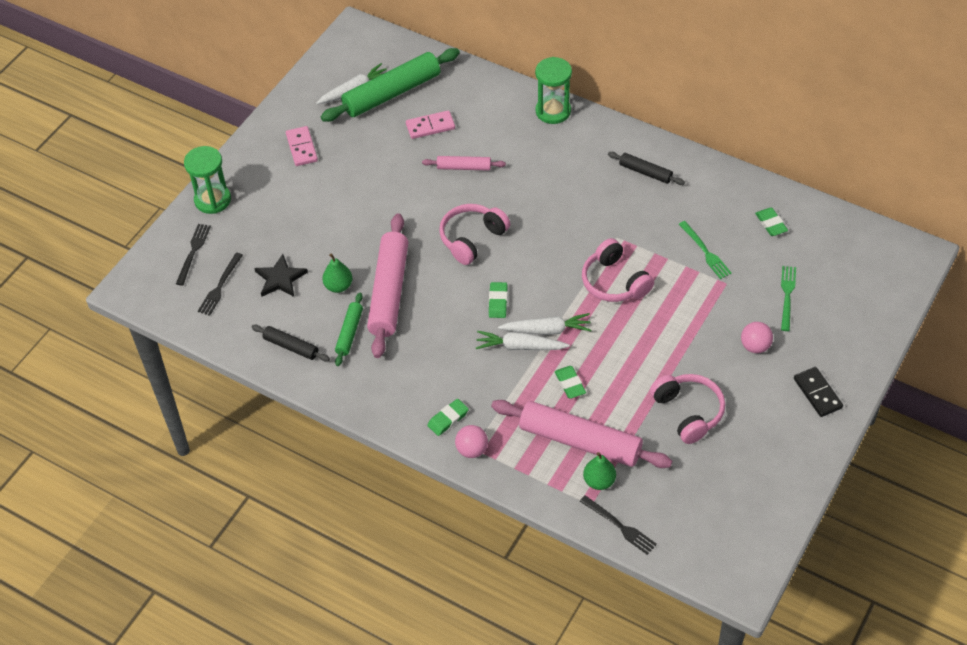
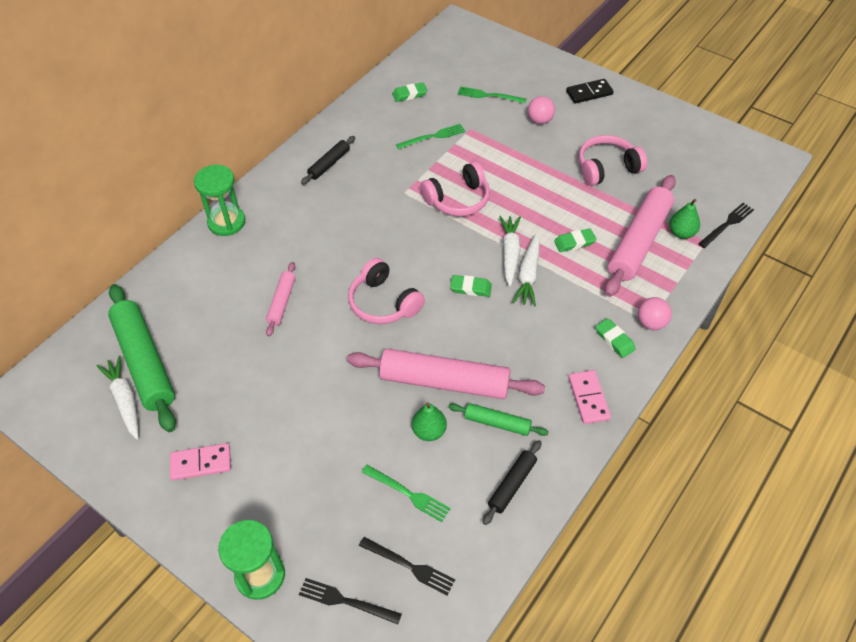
camera: 85 degrees left, 0 degrees up
(280, 278) = (408, 494): black star -> green fork
(430, 126) = (211, 328): pink domino -> pink domino (588, 398)

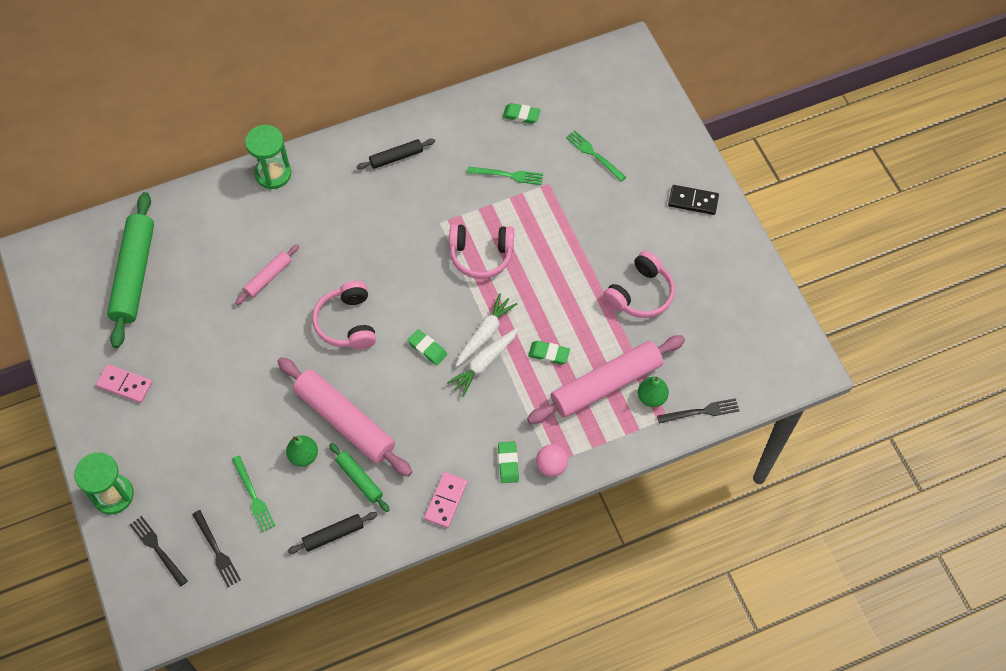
camera: 30 degrees right, 10 degrees up
(125, 400) = (102, 300): white carrot -> none
(540, 120) = (620, 208): pink ball -> none
(607, 168) = (640, 294): pink headphones -> pink headphones turned 120 degrees clockwise

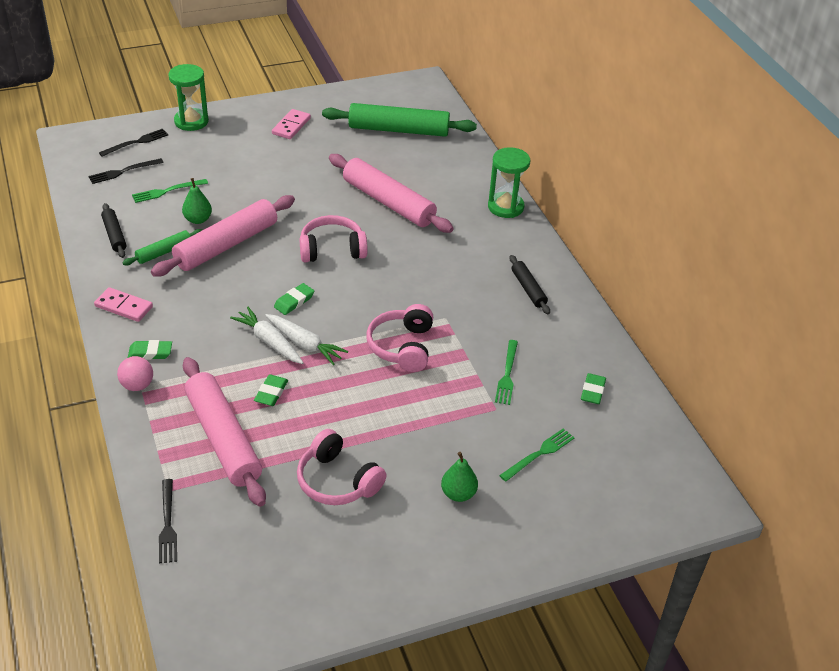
camera: 90 degrees right, 20 degrees down
(268, 277) = (388, 202): pink rolling pin -> pink rolling pin, size x2.00
(651, 397) = (198, 478): green pear -> green pear (458, 494)
(693, 201) = (469, 549): black domino -> none

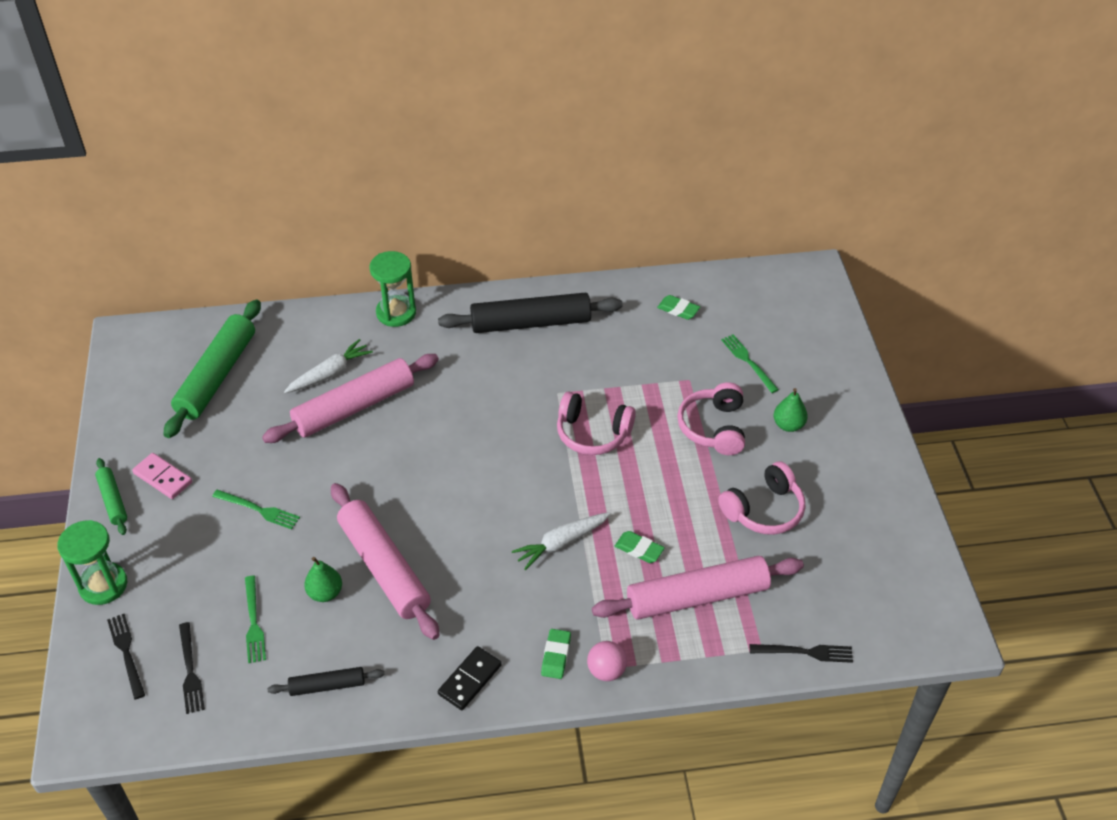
camera: 75 degrees left, 5 degrees up
(124, 306) = (469, 679): pink domino -> black domino
(164, 252) = (378, 633): green rolling pin -> green rolling pin (113, 500)
(294, 301) = (502, 514): green eraser -> none
(304, 344) = (572, 512): white carrot -> white carrot (330, 373)
(332, 249) = (422, 469): pink headphones -> pink headphones (713, 427)
(507, 375) = (646, 363): green fork -> green fork (258, 510)
(528, 289) = (530, 323): black rolling pin -> black rolling pin, size x2.00

